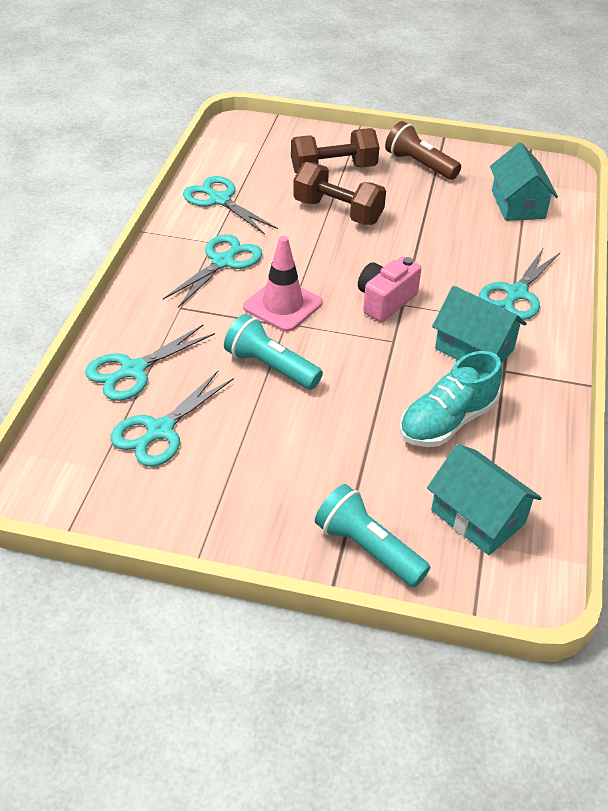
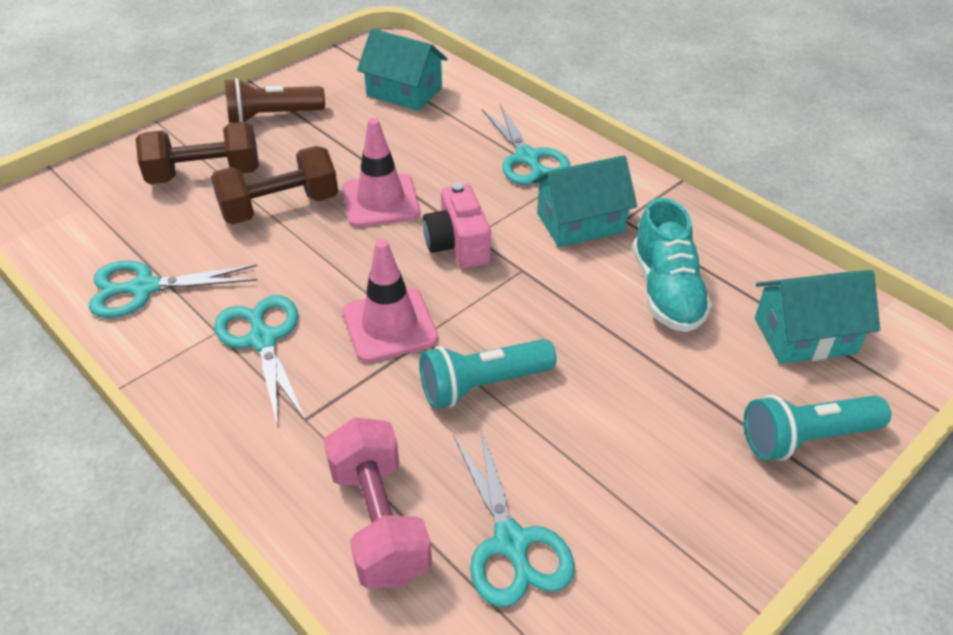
camera: 55 degrees left, 0 degrees up
(133, 370) = (379, 521): turquoise scissors -> pink dumbbell
(333, 170) = (205, 175): brown dumbbell -> brown dumbbell turned 60 degrees clockwise
(390, 249) = (381, 201): none -> pink traffic cone

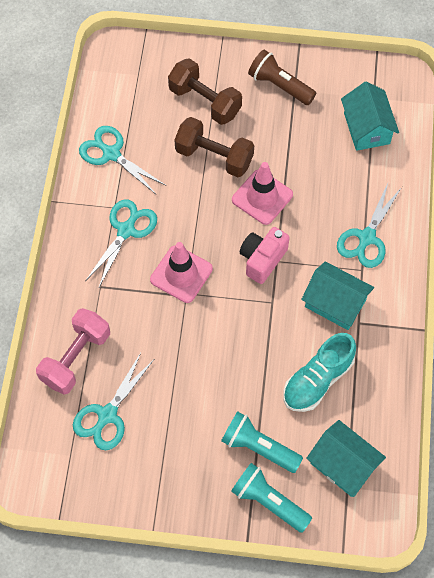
camera: 50 degrees right, 20 degrees up
(483, 385) = (180, 342): turquoise flashlight -> turquoise flashlight (258, 447)

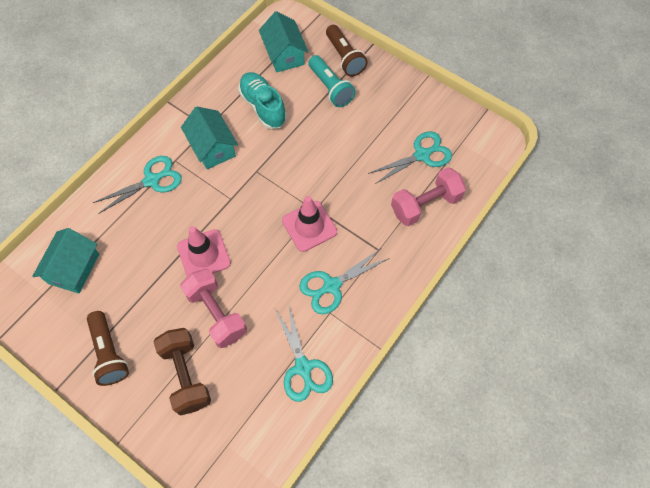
camera: 150 degrees left, 0 degrees up
(214, 157) = (216, 313): brown dumbbell -> pink dumbbell
(262, 259) = (240, 205): pink camera -> none
(268, 501) = (344, 58): turquoise flashlight -> brown flashlight
(317, 380) = (263, 107): turquoise shoe -> turquoise shoe turned 105 degrees counterclockwise

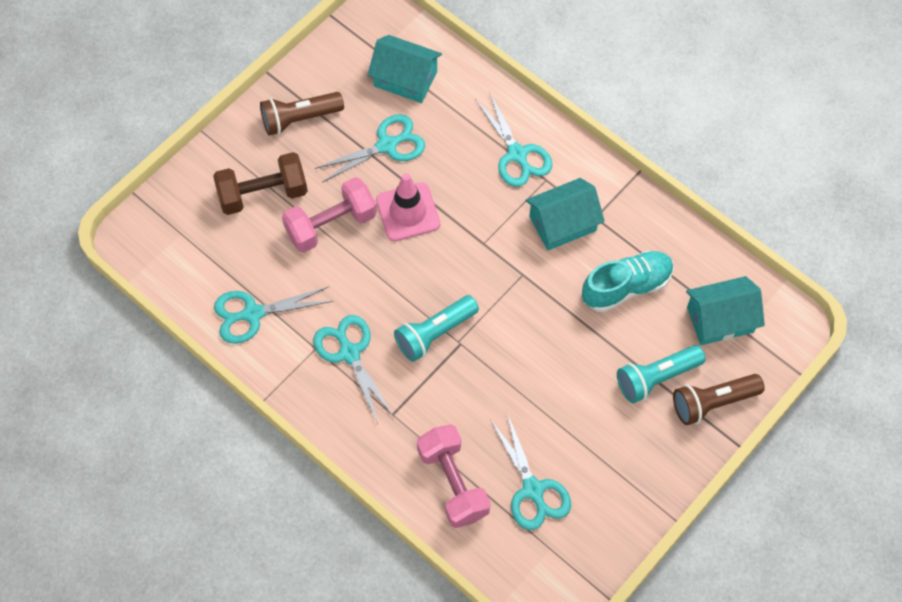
camera: 95 degrees right, 0 degrees up
(140, 277) = (387, 145): none -> turquoise scissors
(309, 226) = (435, 333): pink traffic cone -> turquoise flashlight

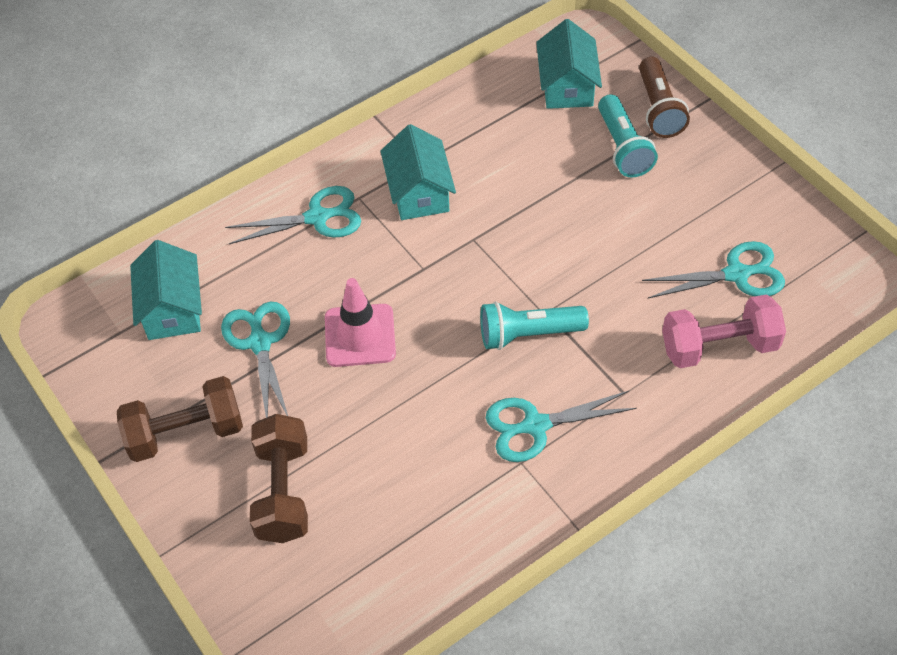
camera: 75 degrees left, 10 degrees down
(253, 314) = (456, 527): turquoise scissors -> none
(299, 119) = (186, 433): brown flashlight -> brown dumbbell
(331, 225) = (353, 420): pink dumbbell -> none
(405, 79) = (172, 309): turquoise house -> turquoise house turned 45 degrees counterclockwise
(435, 333) = (528, 334): turquoise flashlight -> turquoise flashlight turned 105 degrees clockwise
(626, 287) = (511, 152): turquoise shoe -> none

